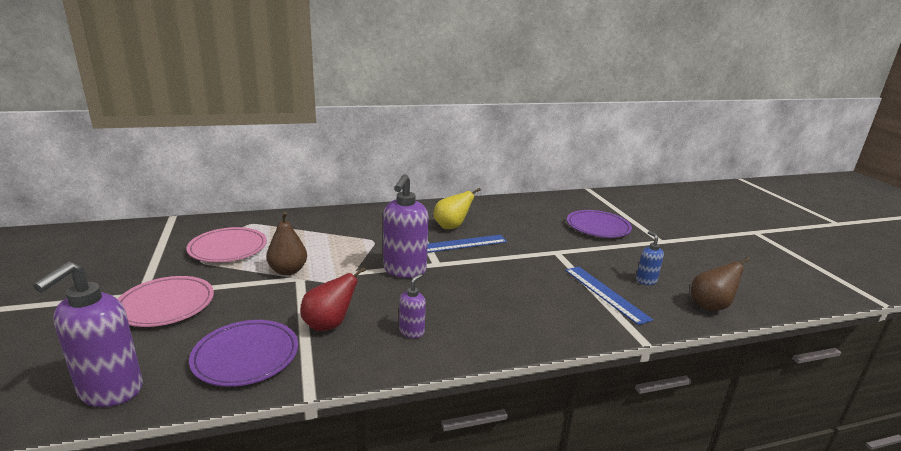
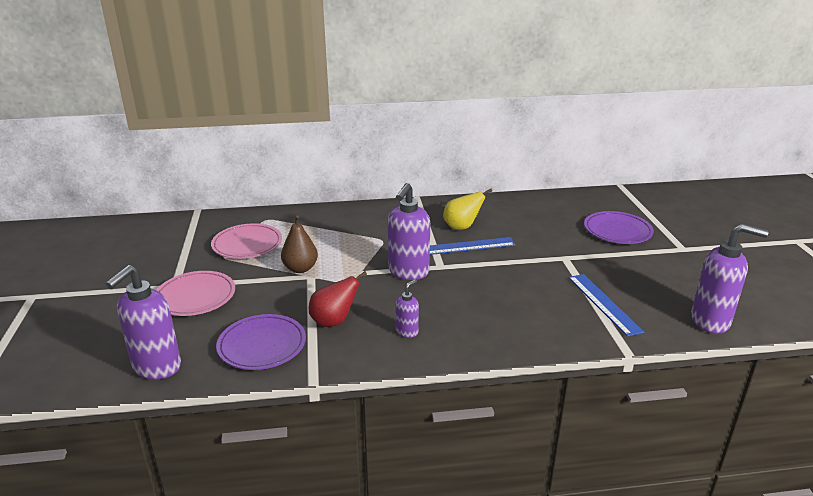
camera: 10 degrees right, 5 degrees up
(646, 281) = (650, 292): blue soap dispenser -> none
(710, 306) = (710, 321): brown pear -> purple soap dispenser

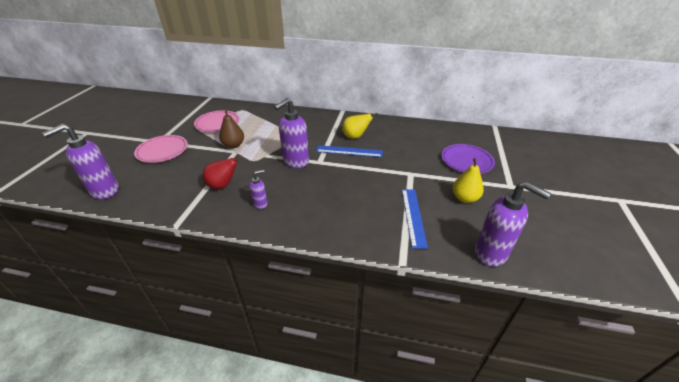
camera: 20 degrees right, 10 degrees up
(262, 345) = (169, 191): purple plate -> none
(644, 272) = (464, 198): none -> yellow pear

